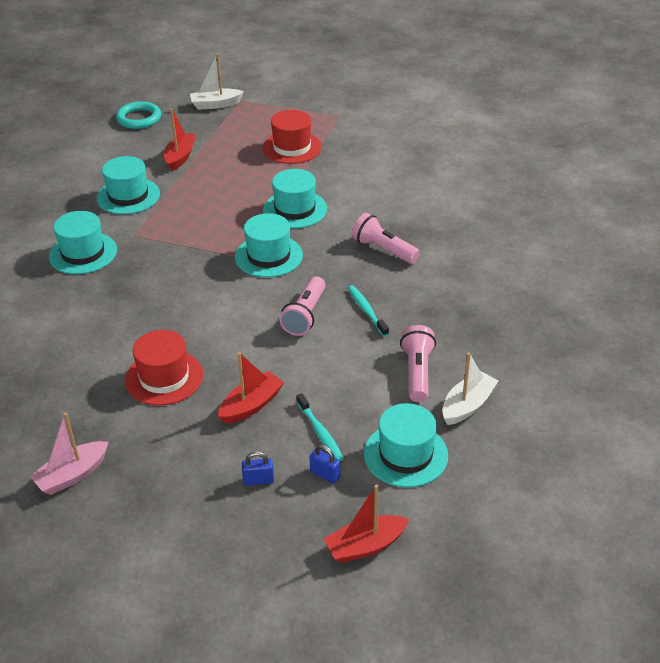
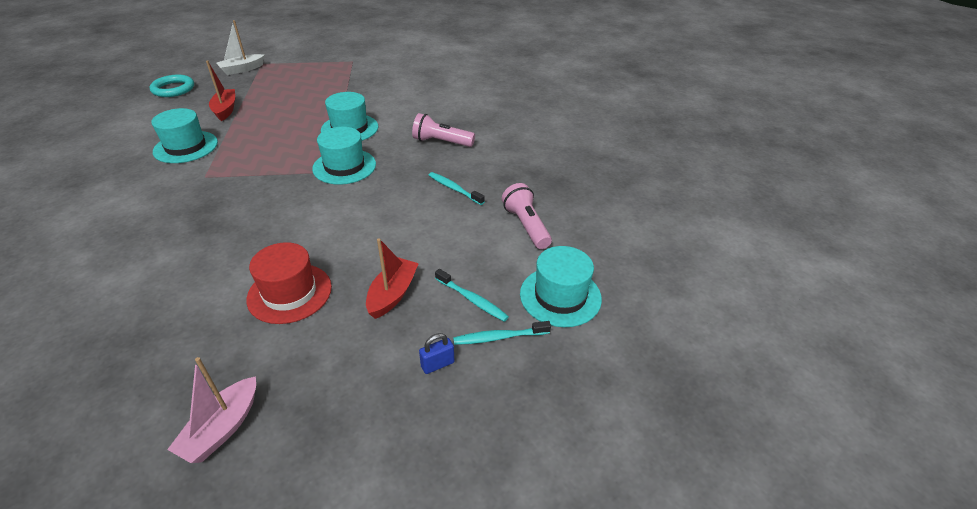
camera: 25 degrees left, 0 degrees up
(83, 253) = (154, 202): turquoise hat -> none
(292, 148) = (324, 87): red hat -> none
(305, 315) = (402, 205): pink flashlight -> none
(325, 474) = (499, 337): blue padlock -> turquoise toothbrush
(365, 546) = (578, 394): red boat -> none
(467, 405) = (584, 240): white boat -> none

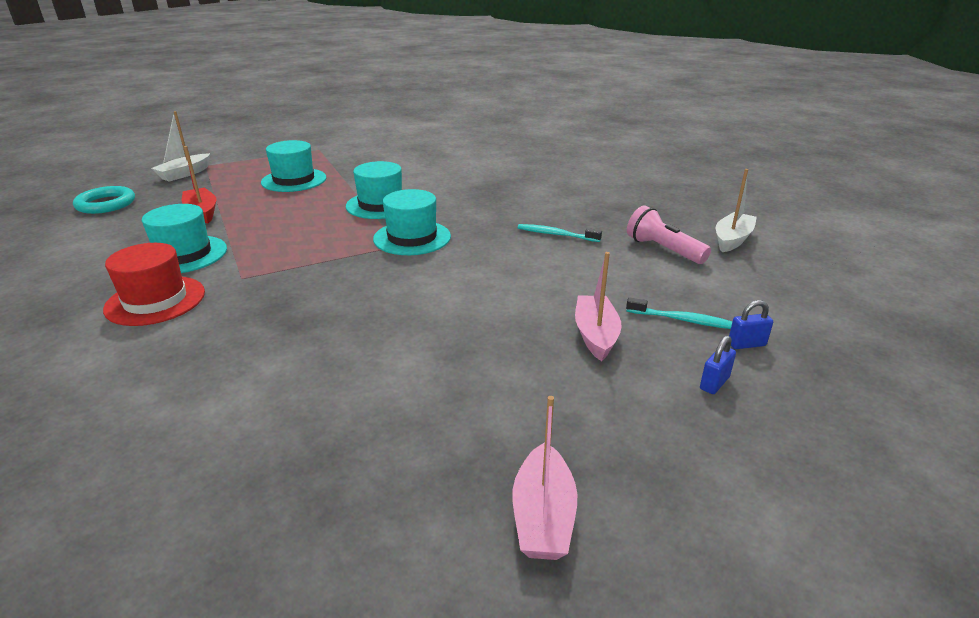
camera: 20 degrees left, 10 degrees down
(289, 293) = (476, 362): red hat -> red hat (155, 300)
(393, 294) = (595, 335): red boat -> pink boat
(441, 142) = (498, 200): pink flashlight -> none
(499, 337) = (746, 344): turquoise toothbrush -> blue padlock
(560, 296) = (762, 297): turquoise hat -> turquoise hat (294, 180)
(597, 229) = (732, 239): none -> white boat

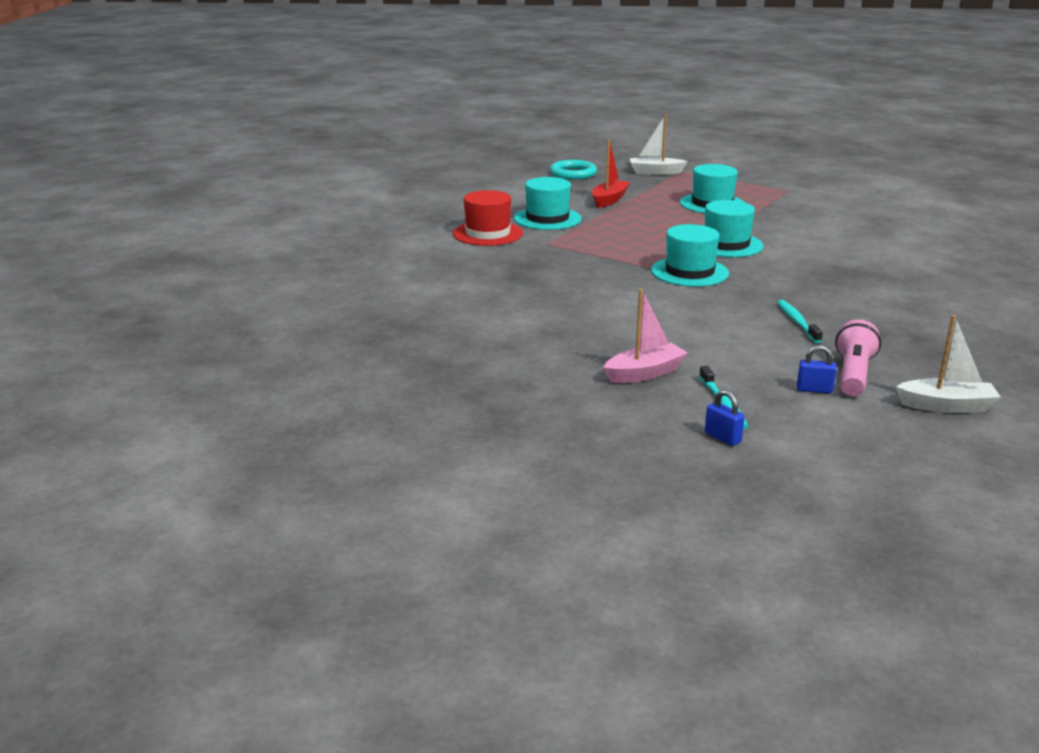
camera: 60 degrees right, 5 degrees down
(543, 516) = (426, 396): pink boat -> none
(714, 383) = (639, 431): blue padlock -> blue padlock (814, 390)

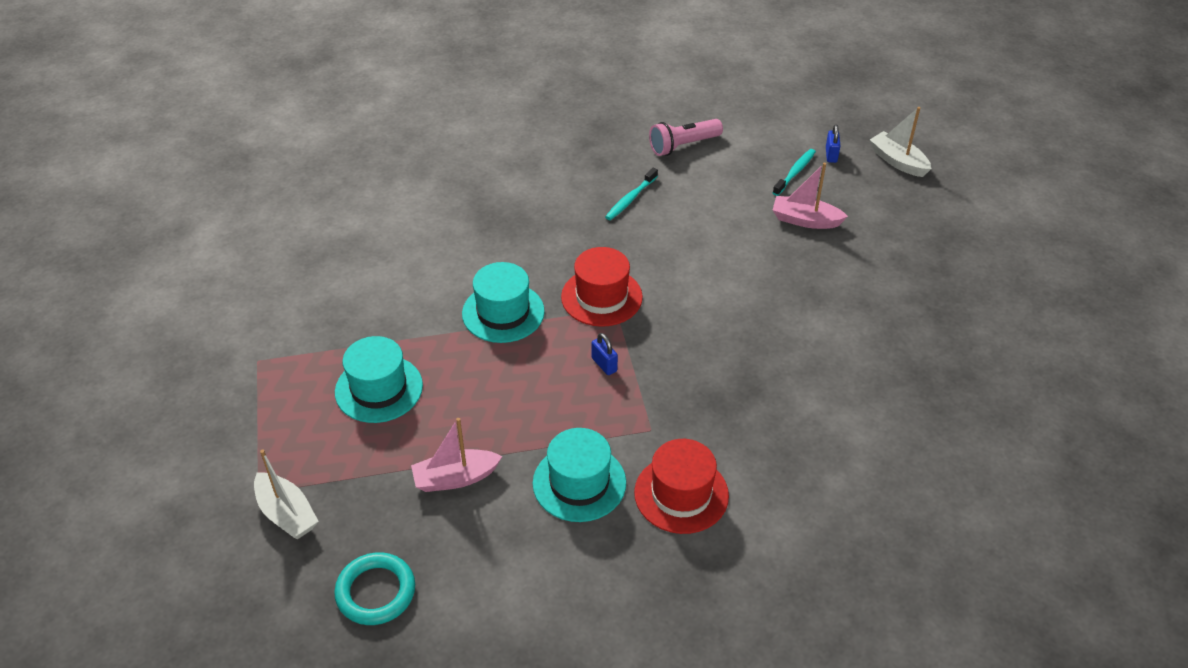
camera: 135 degrees left, 20 degrees up
(609, 200) = (455, 478): red boat -> pink boat
(689, 272) = (601, 297): turquoise hat -> red hat
(814, 390) = (725, 150): blue padlock -> blue padlock (604, 364)
(946, 406) = (677, 103): white boat -> white boat (898, 161)

